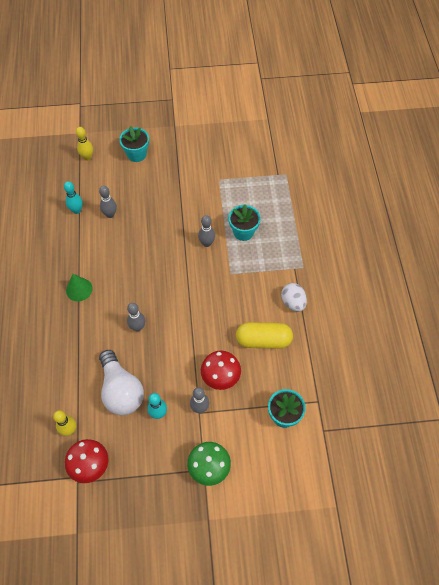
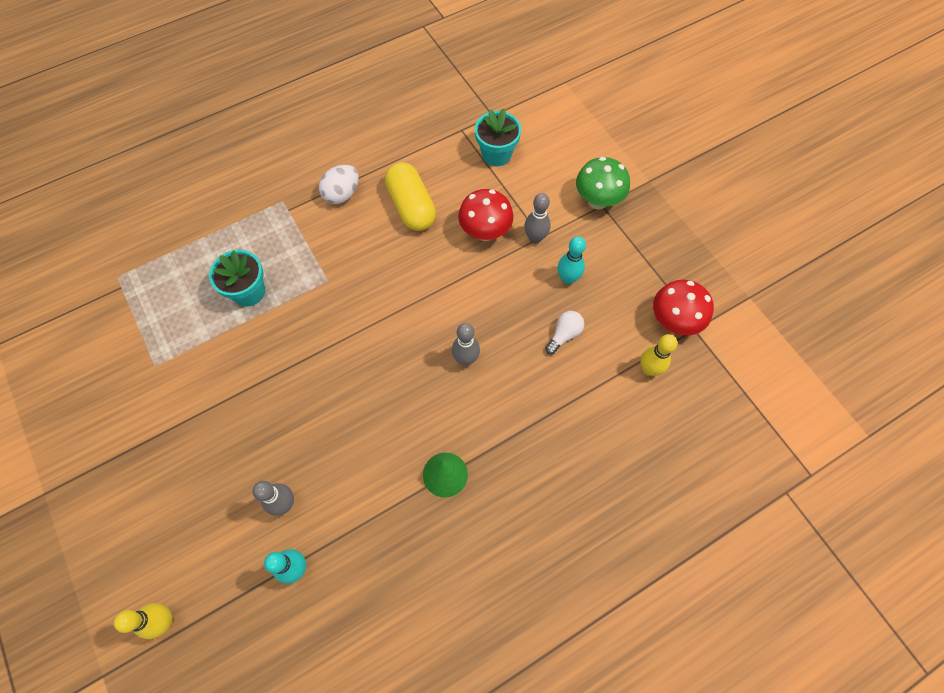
camera: 115 degrees left, 5 degrees up
(121, 390) = (564, 335): white light bulb -> white light bulb, size x0.46
(136, 154) = (133, 528): turquoise flower pot -> none
(207, 243) = (287, 331): grey bowling pin -> none

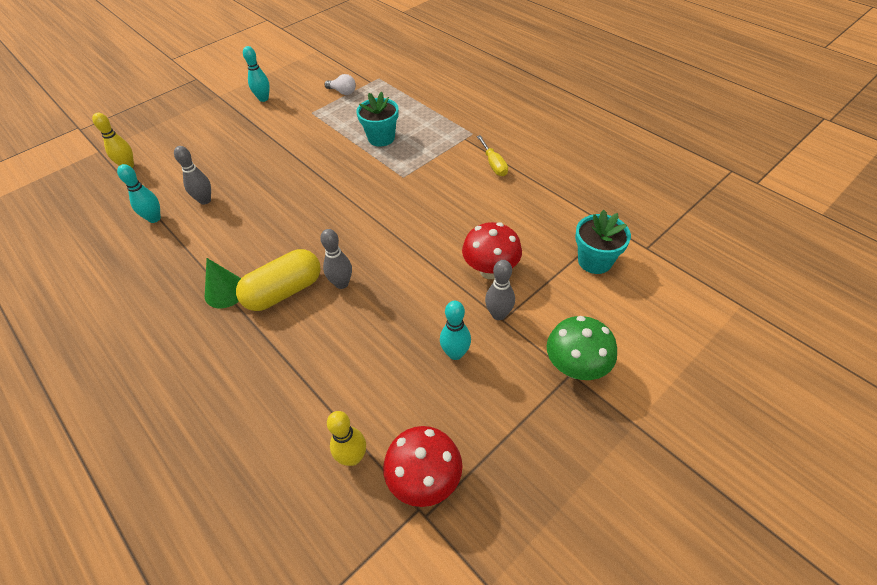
camera: 80 degrees right, 15 degrees down
(88, 427) = (263, 99): none -> turquoise bowling pin
(342, 194) = (494, 164): white egg -> yellow screwdriver
(411, 206) = (499, 210): yellow capsule -> yellow capsule (284, 291)
(564, 335) = (383, 361): white light bulb -> white light bulb (342, 92)

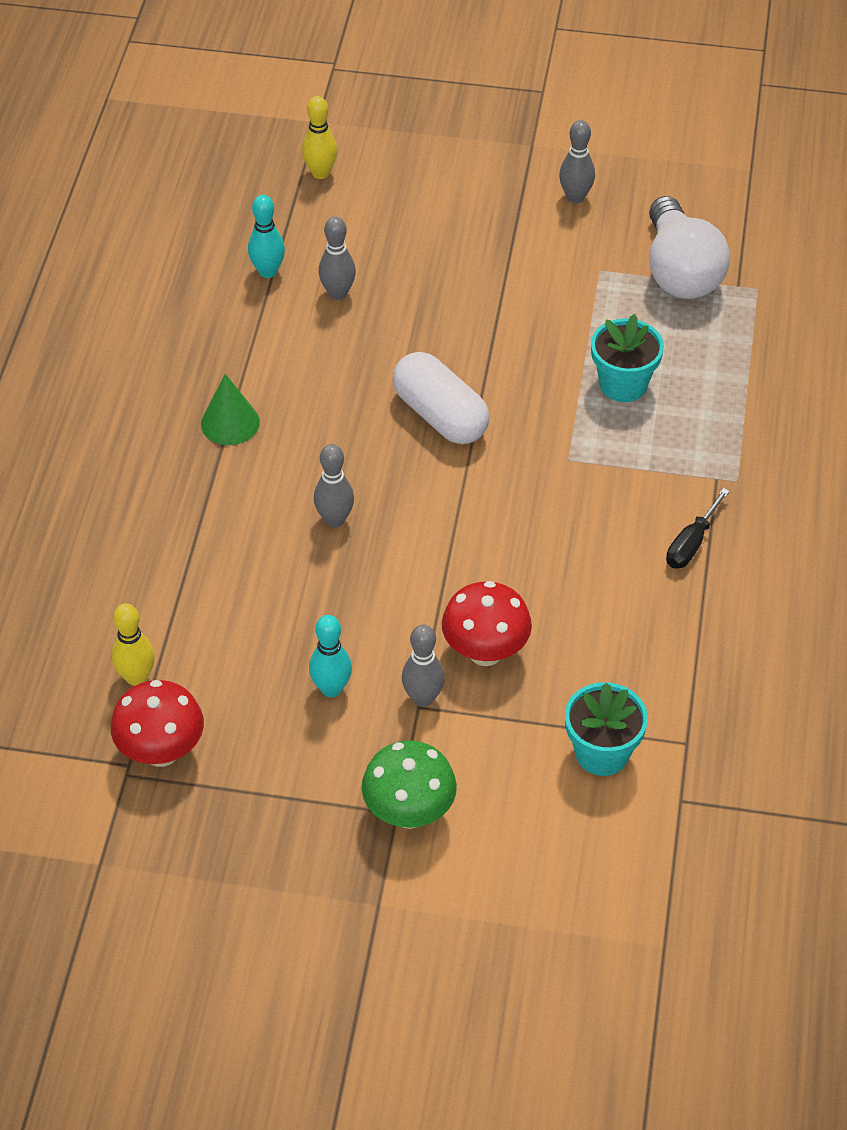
camera: 50 degrees right, 0 degrees up
(263, 99) = (575, 197): turquoise bowling pin -> grey bowling pin
(284, 291) = (276, 475): yellow capsule -> none
(325, 205) = (440, 416): none -> white capsule
(342, 92) = (680, 271): white light bulb -> white light bulb, size x2.18
(494, 164) = (691, 544): yellow screwdriver -> black screwdriver

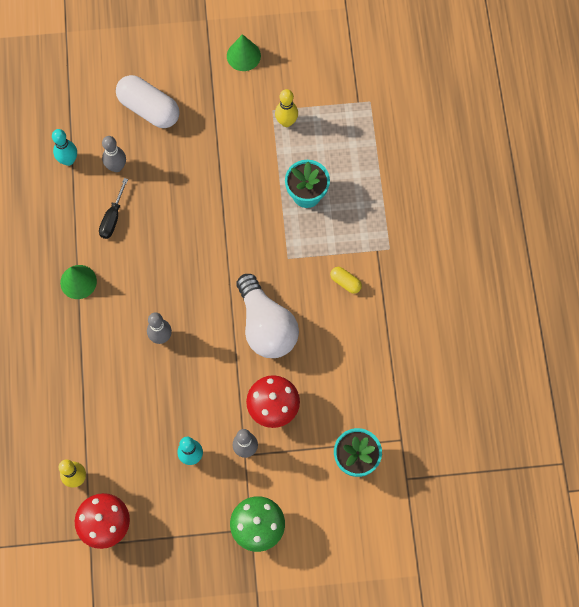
camera: 15 degrees left, 20 degrees up
(320, 173) = (79, 73): yellow bowling pin -> yellow bowling pin (286, 122)
(440, 416) = (203, 245): white capsule -> white capsule (149, 109)
(575, 197) = (243, 55): grey bowling pin -> green cone
(653, 509) = (345, 282): none -> yellow capsule
(680, 271) = (321, 99): white light bulb -> white light bulb (266, 326)
(691, 544) = (373, 301): black screwdriver -> black screwdriver (112, 218)

